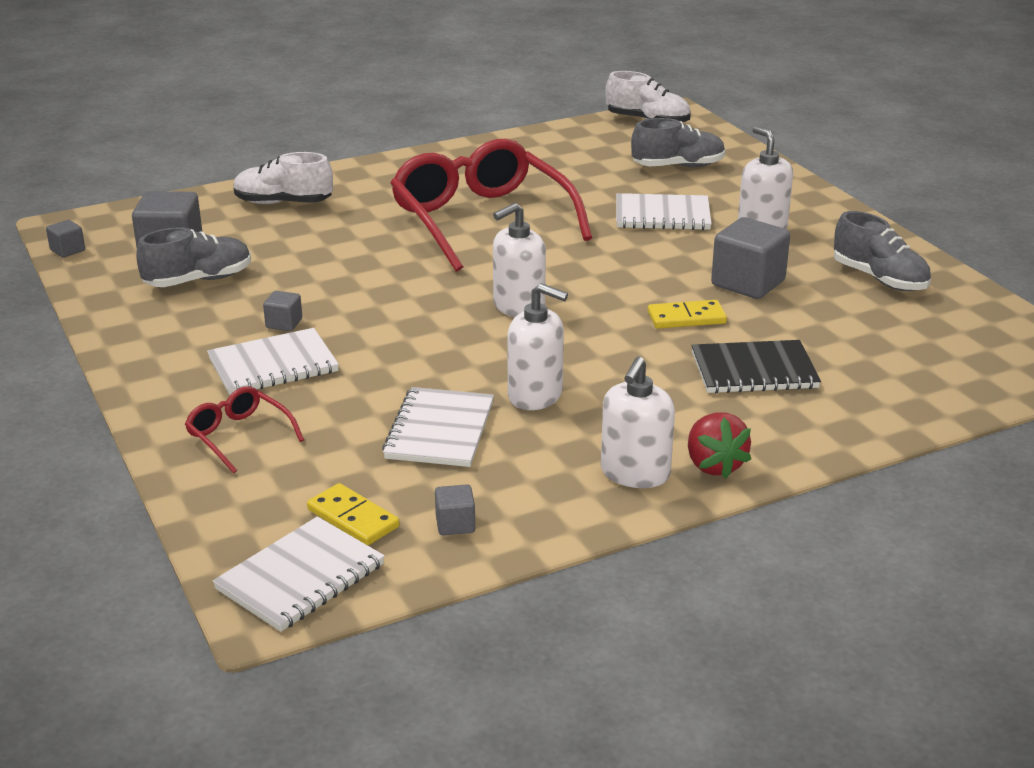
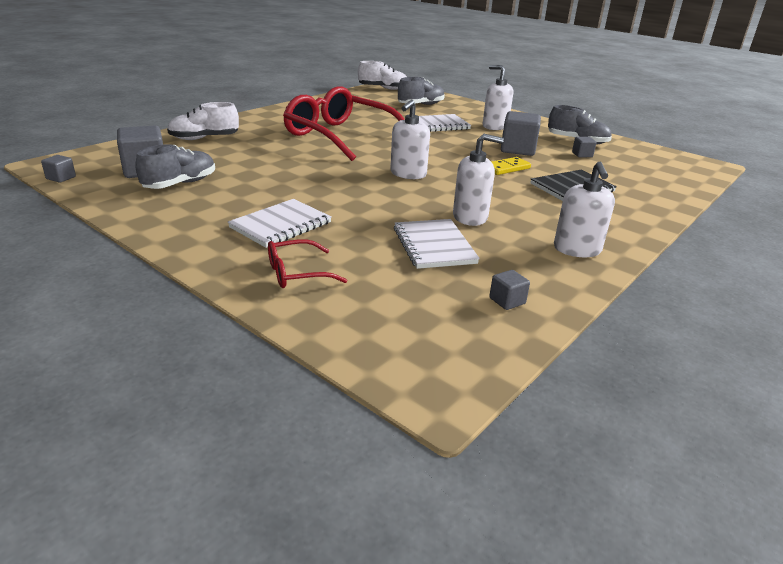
camera: 25 degrees left, 0 degrees up
(239, 436) = (297, 273): red glasses -> red glasses turned 45 degrees counterclockwise
(284, 323) = (265, 200): grey cube -> grey cube (582, 155)
(300, 577) = (439, 362): white notebook -> none
(353, 518) = (434, 311): yellow domino -> none
(714, 465) = (613, 237): red strawberry -> none

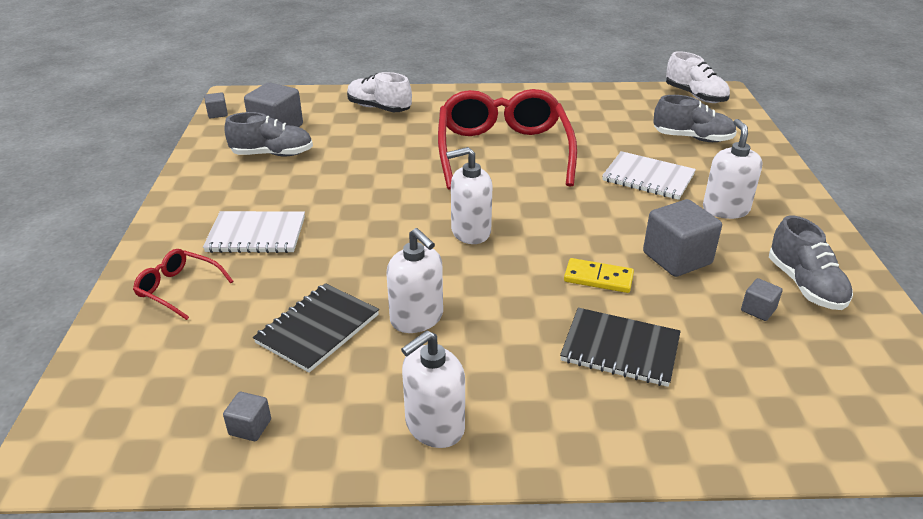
camera: 50 degrees right, 5 degrees up
(434, 246) = (318, 329): white notebook -> black notebook

